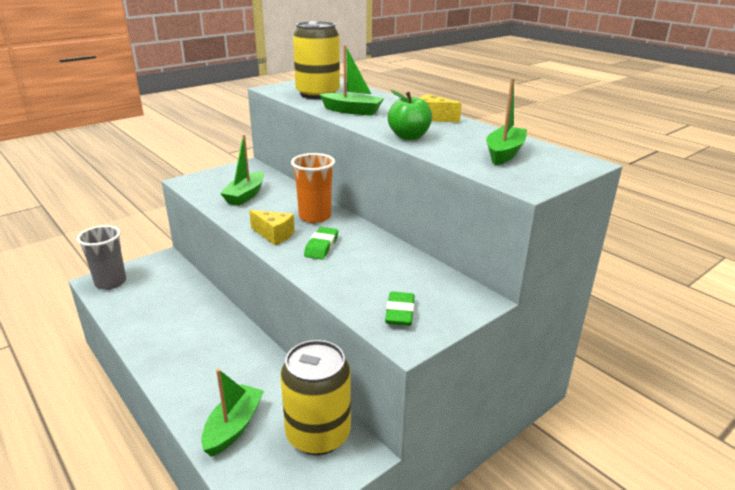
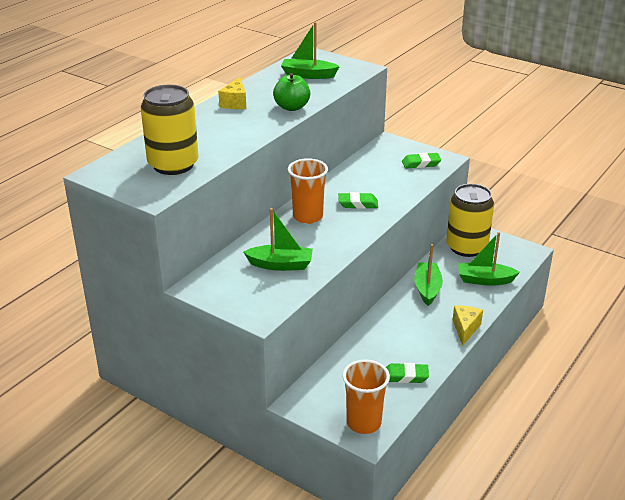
camera: 105 degrees left, 5 degrees up
(110, 282) = (363, 423): grey cup -> orange cup
(136, 316) = (405, 376): none -> green eraser
(274, 235) = (352, 229): yellow cheese -> yellow cheese (465, 329)
(352, 111) = (230, 138): green boat -> green boat (427, 289)

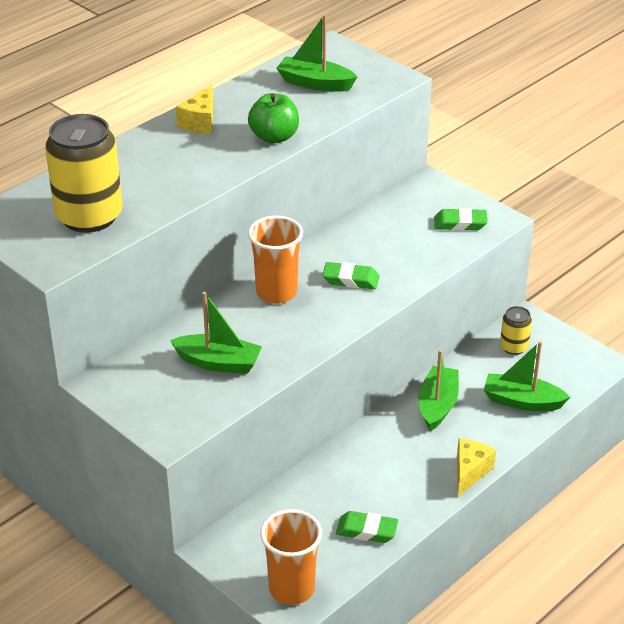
camera: 10 degrees right, 5 degrees up
(466, 247) = (514, 347): yellow can -> yellow can, size x0.48

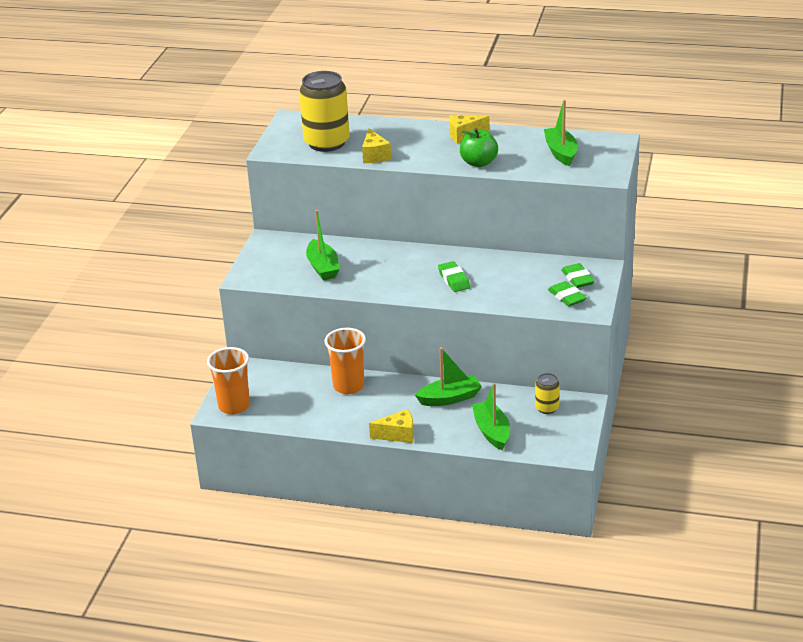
camera: 60 degrees right, 5 degrees down
(167, 195) = (374, 155): none -> yellow cheese
(276, 292) = (410, 260): orange cup -> orange cup (348, 386)
(367, 530) = (306, 414): green eraser -> green eraser (577, 279)

